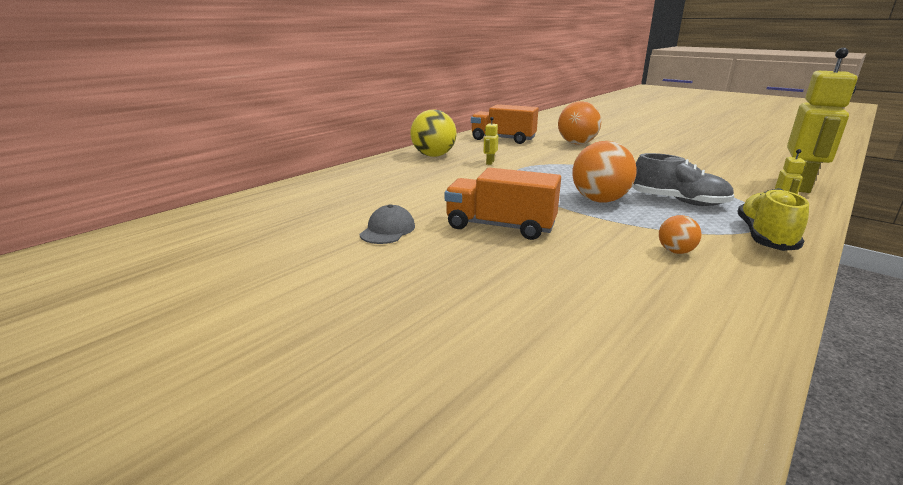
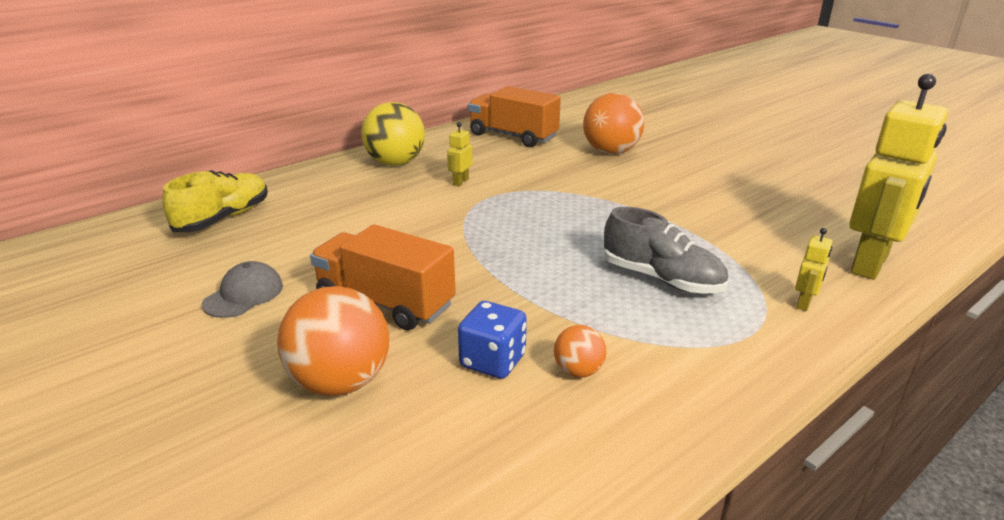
camera: 10 degrees right, 5 degrees up
(599, 200) = (552, 267): orange ball -> orange ball (340, 382)
(611, 251) = (493, 361): none -> blue dice
(764, 237) = (726, 358): yellow shoe -> yellow shoe (223, 218)

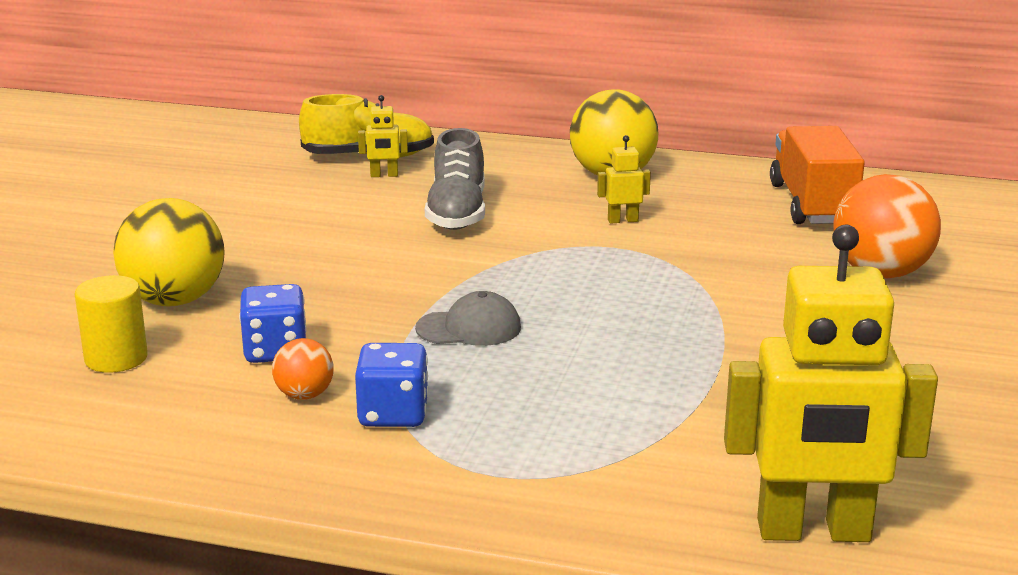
camera: 55 degrees right, 5 degrees down
(244, 295) = (255, 217): grey cap -> grey cap (469, 328)
(340, 382) = (174, 300): orange ball -> yellow ball
(385, 302) = (315, 274): orange truck -> none
(412, 450) = (116, 358): none -> yellow cylinder
(640, 343) = (393, 414): none -> blue dice
(662, 279) = (552, 394): grey shoe -> grey shoe (457, 213)
(804, 303) = (618, 497): yellow robot -> yellow robot (384, 175)

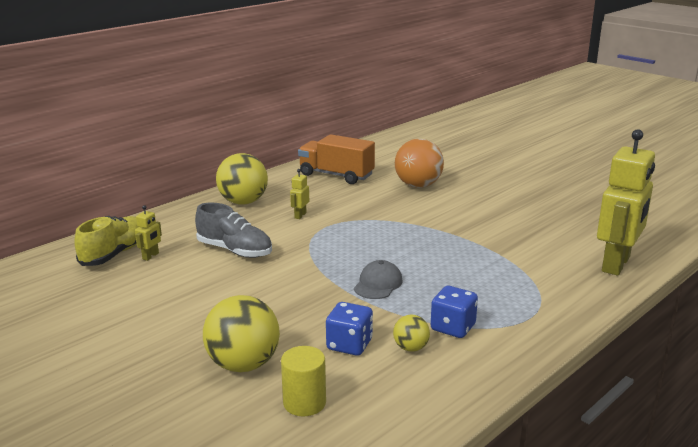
camera: 60 degrees left, 0 degrees up
(304, 395) = (411, 348): orange ball -> yellow ball

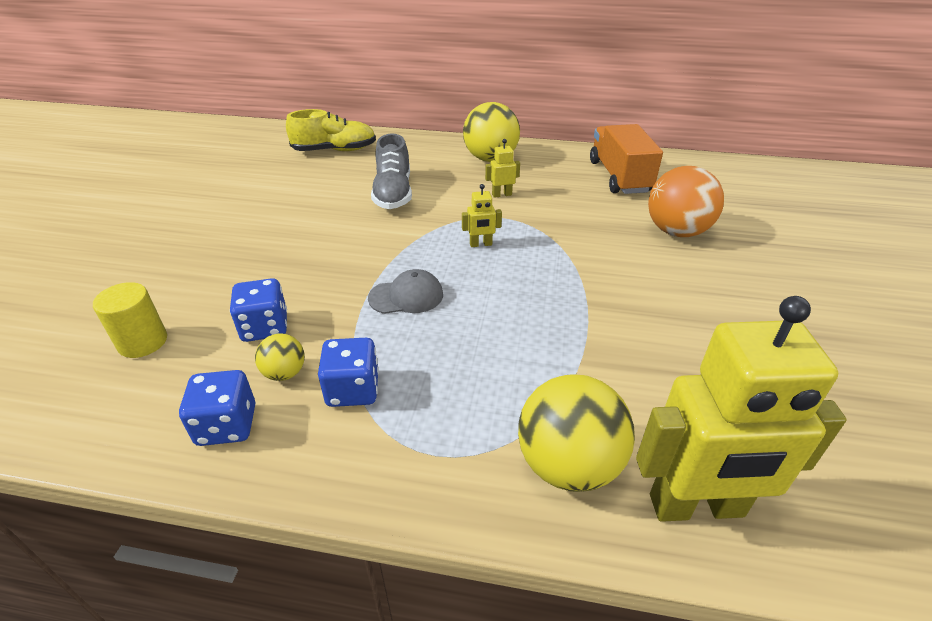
camera: 55 degrees right, 15 degrees up
(151, 256) = (345, 164): yellow robot -> yellow robot (481, 244)
(243, 364) = (194, 281): yellow ball -> yellow ball (568, 465)
(442, 381) = (227, 425): none -> blue dice

